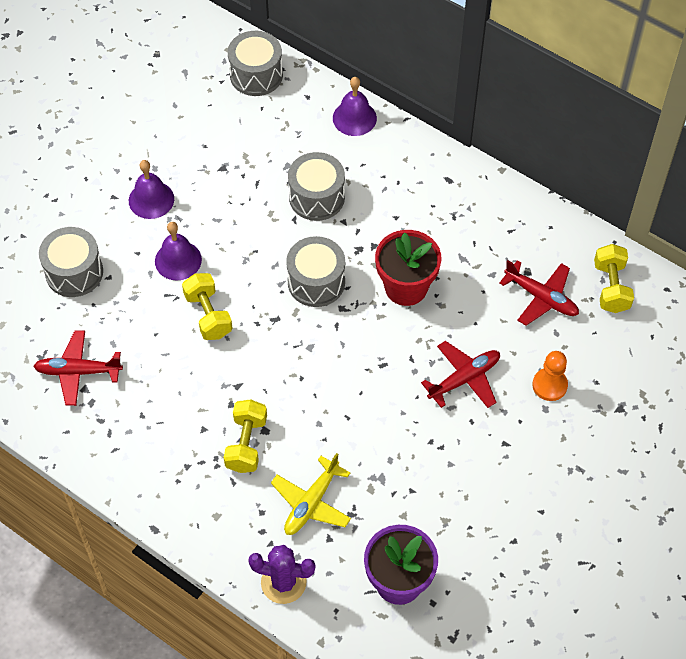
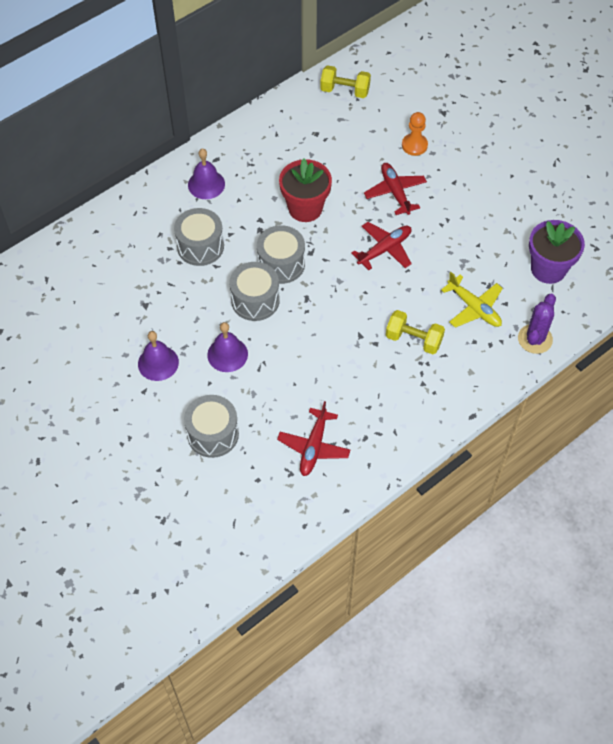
camera: 75 degrees left, 0 degrees up
(208, 315) = (288, 343): yellow dumbbell -> none
(256, 75) = (57, 262): grey drum -> grey drum (255, 300)
(354, 118) = (131, 204): purple bell -> purple bell (206, 184)
(541, 297) = (340, 131): red plane -> red plane (385, 249)

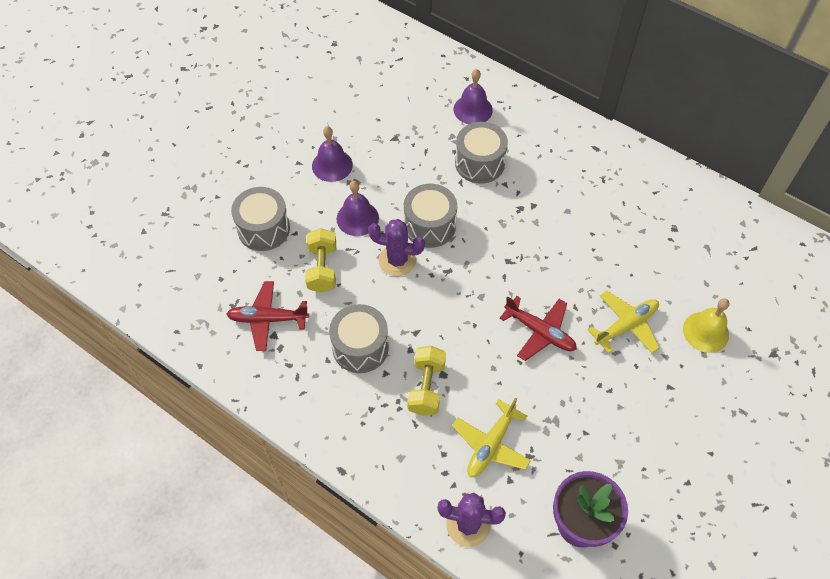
camera: 75 degrees right, 0 degrees up
(206, 184) = (559, 148): purple bell -> purple bell (473, 109)
(281, 264) = (483, 237): grey drum -> grey drum (360, 347)
(284, 333) = (397, 260): none -> purple cactus
(305, 208) = (565, 242): red flower pot -> none
(345, 91) = (751, 242): yellow dumbbell -> yellow dumbbell (322, 268)
(395, 192) = (626, 326): red plane -> yellow plane
(414, 145) = (705, 332): orange pawn -> yellow bell

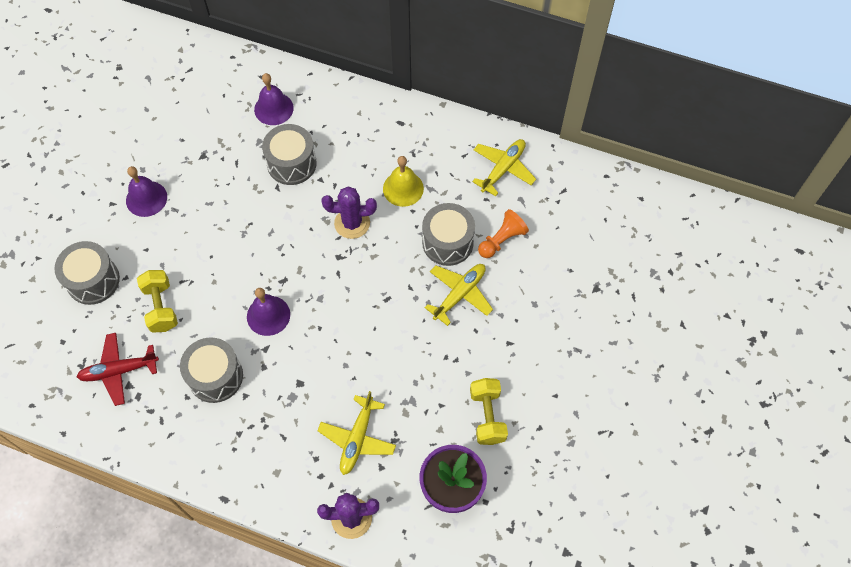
camera: 15 degrees left, 5 degrees up
(357, 218) = (184, 247): purple bell -> purple bell (268, 315)
(397, 260) = (232, 281): purple cactus -> purple cactus (352, 223)
(426, 387) = (286, 400): yellow dumbbell -> yellow dumbbell (487, 416)
(429, 225) = (256, 239): grey drum -> grey drum (447, 242)
(540, 332) = (382, 320): red plane -> none
(680, 282) = (502, 240): none -> orange pawn
(693, 214) = (503, 169): none -> yellow plane
(705, 332) = (532, 282): yellow bell -> yellow bell (403, 188)

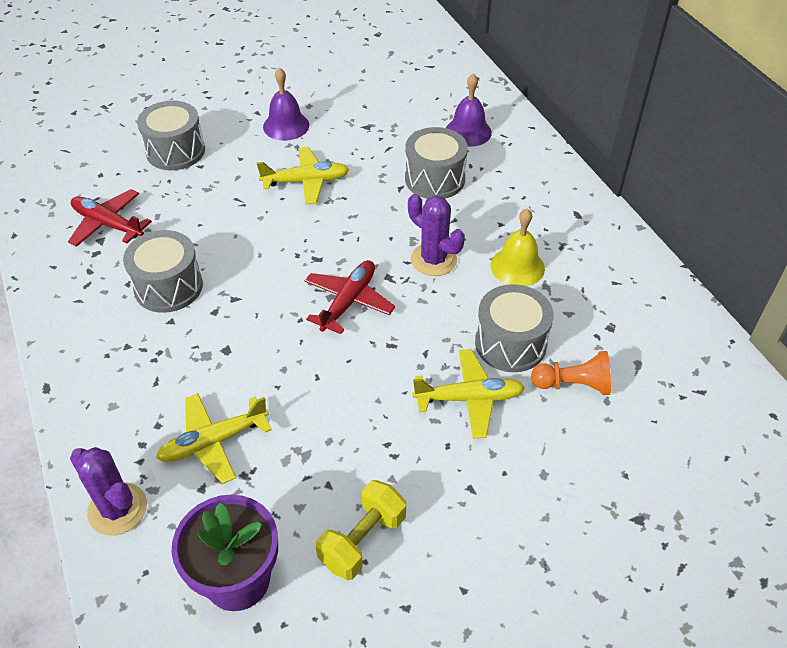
camera: 45 degrees right, 15 degrees down
(161, 307) = (197, 204): yellow dumbbell -> none
(268, 315) = (270, 275): purple bell -> none
(334, 292) = (348, 301): none -> red plane
(503, 169) = (647, 323): yellow plane -> yellow plane (306, 182)

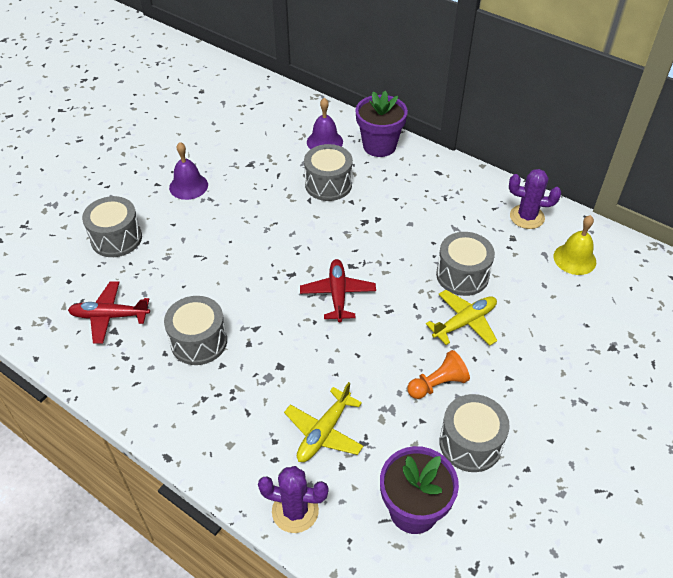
camera: 30 degrees left, 0 degrees up
(306, 182) = (238, 222): yellow plane -> none
(362, 540) = (470, 443): yellow dumbbell -> grey drum
(433, 260) = (371, 241): purple cactus -> purple cactus (527, 217)
(517, 267) = (428, 223): yellow bell -> yellow bell (574, 259)
(528, 158) = (379, 146): none -> purple flower pot
(573, 384) = (518, 284): orange pawn -> orange pawn (438, 384)

